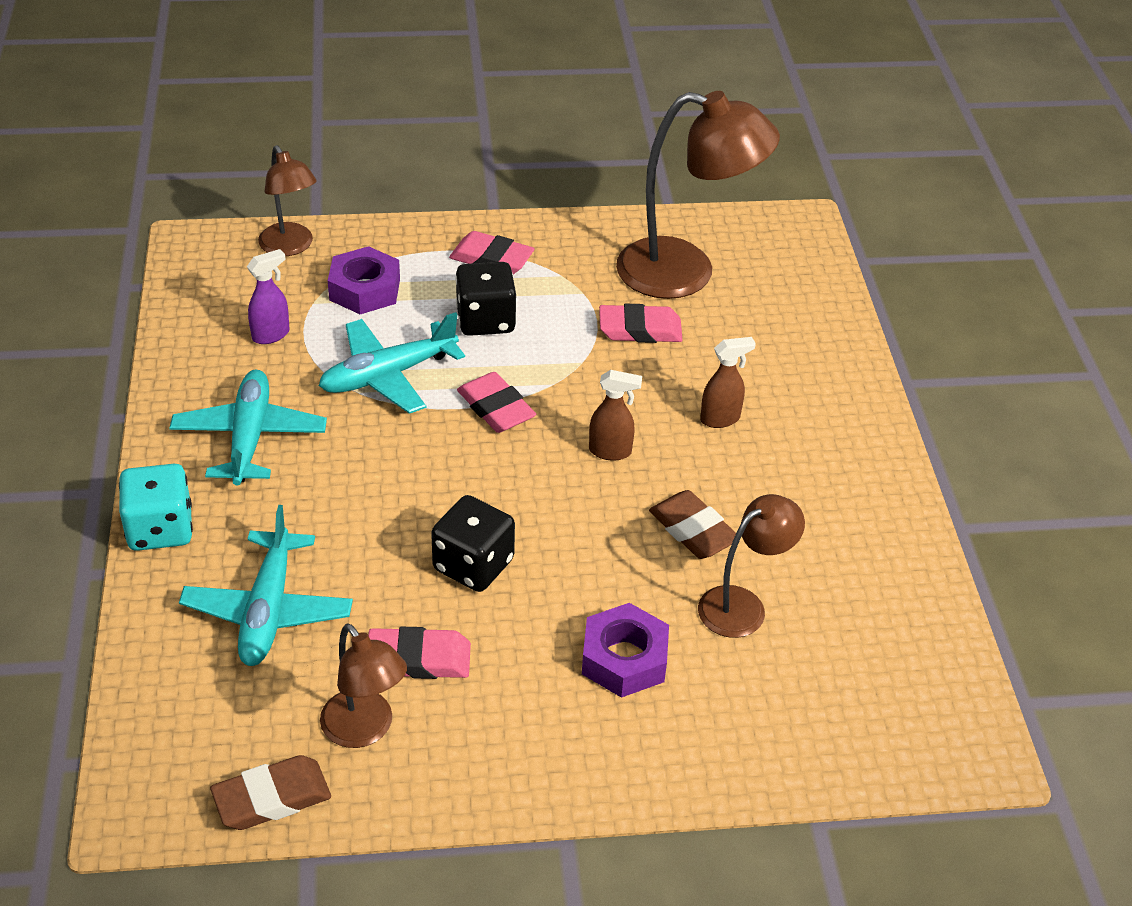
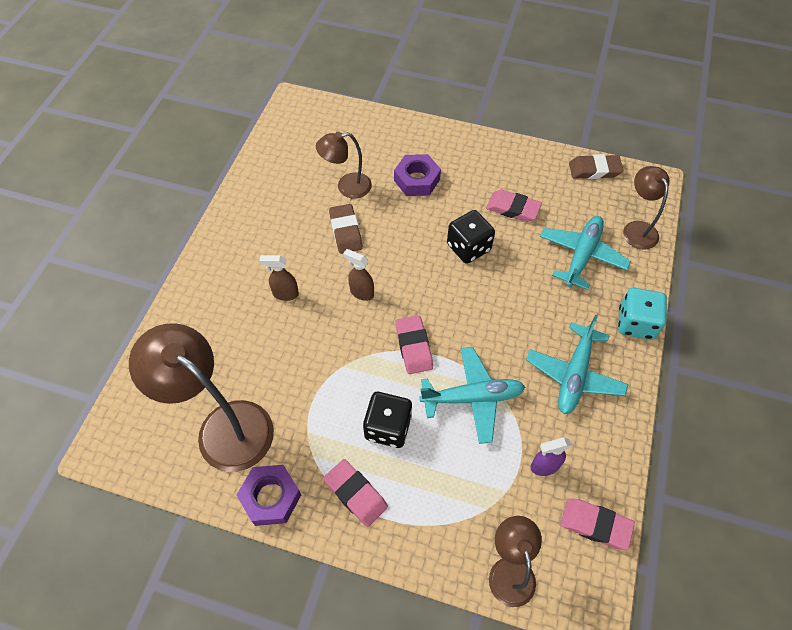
camera: 155 degrees left, 15 degrees up
(364, 289) = (463, 493): purple nut -> purple nut (271, 497)
(365, 730) = (547, 185): brown lamp -> brown lamp (637, 229)
(640, 329) = (289, 381): pink eraser -> pink eraser (595, 525)

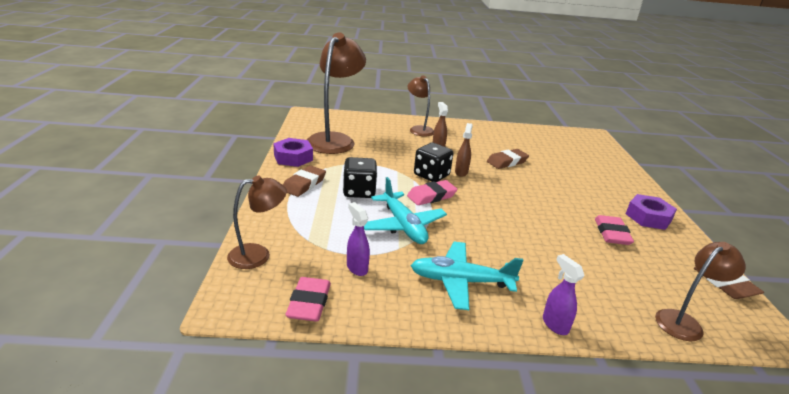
camera: 70 degrees right, 30 degrees down
(347, 187) = (545, 159): brown lamp -> brown lamp (419, 129)
(355, 494) = (304, 184): pink eraser -> brown eraser
(417, 180) = (585, 185): purple nut -> purple nut (648, 217)
(468, 247) = (545, 213): black dice -> black dice (431, 175)
(581, 255) = (603, 280): turquoise plane -> none
(635, 323) = (554, 324): turquoise dice -> purple spray bottle

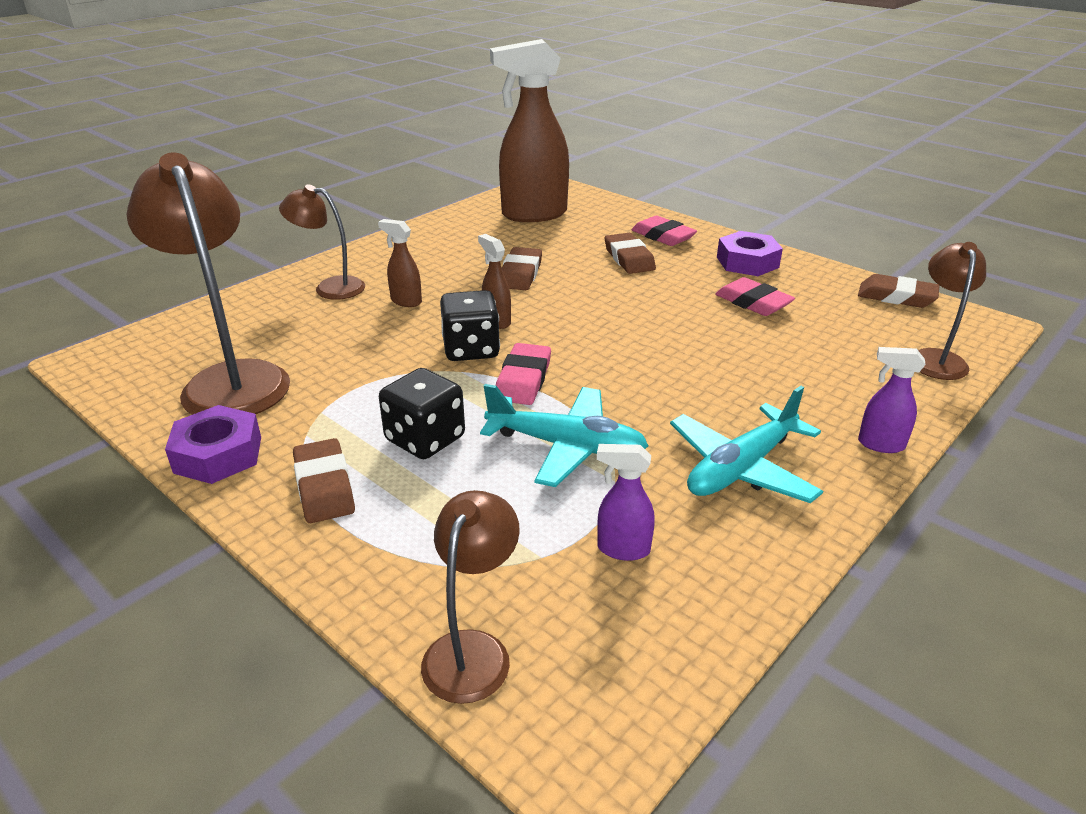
camera: 45 degrees left, 5 degrees up
(309, 303) = (662, 649): pink eraser -> pink eraser (663, 236)
(561, 144) = (533, 214): none -> brown spray bottle
(576, 182) = (629, 258): none -> brown eraser

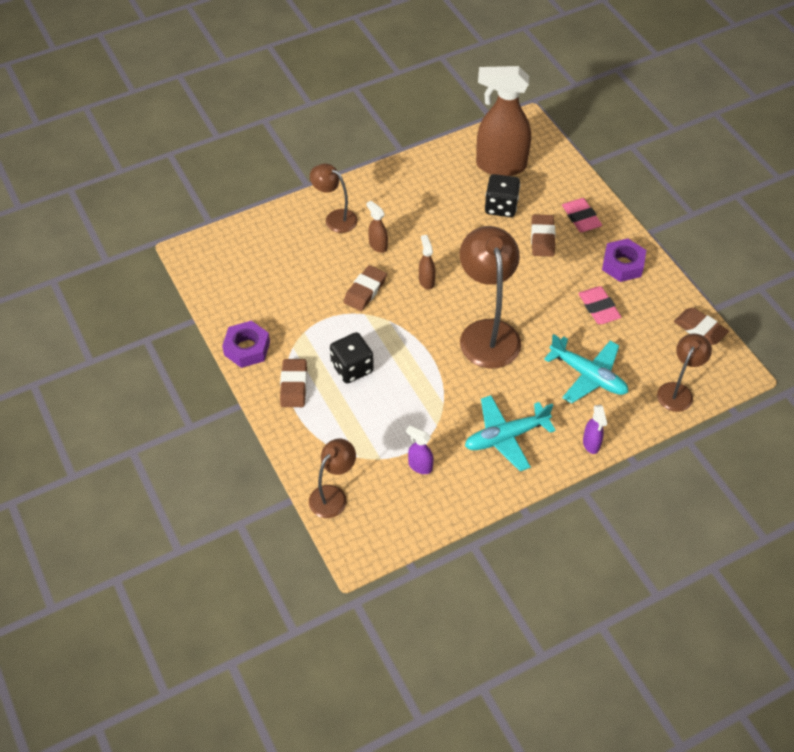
camera: 20 degrees right, 20 degrees up
(231, 379) = (262, 291): brown lamp -> brown lamp (487, 333)
(471, 349) = (401, 303): black dice -> black dice (501, 207)
(520, 274) = (461, 236): brown eraser -> brown eraser (365, 291)
(523, 379) = (421, 338): pink eraser -> none
(567, 446) = (423, 395): turquoise plane -> turquoise plane (588, 376)
(880, 444) = (591, 444): purple spray bottle -> purple spray bottle turned 135 degrees counterclockwise

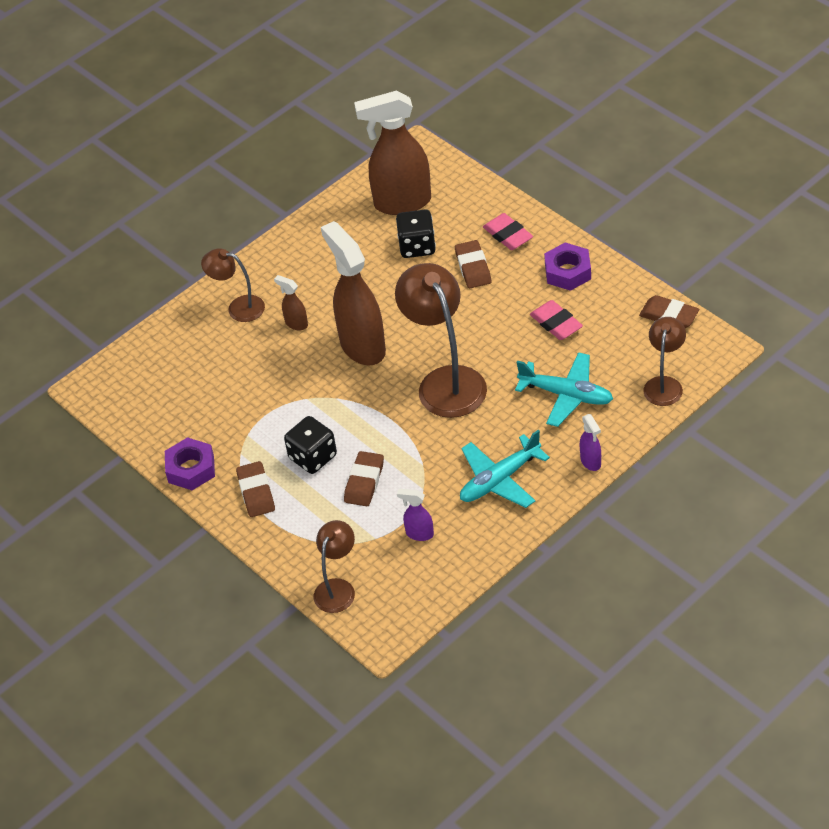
camera: 10 degrees left, 5 degrees down
(365, 291) = (299, 374): brown eraser -> brown eraser (364, 482)
(426, 281) = (362, 346): brown spray bottle -> brown spray bottle, size x2.34

